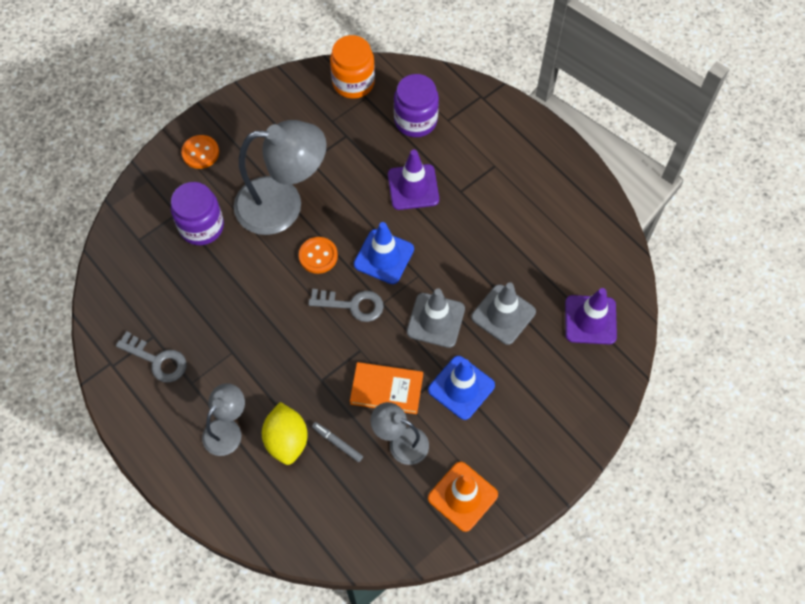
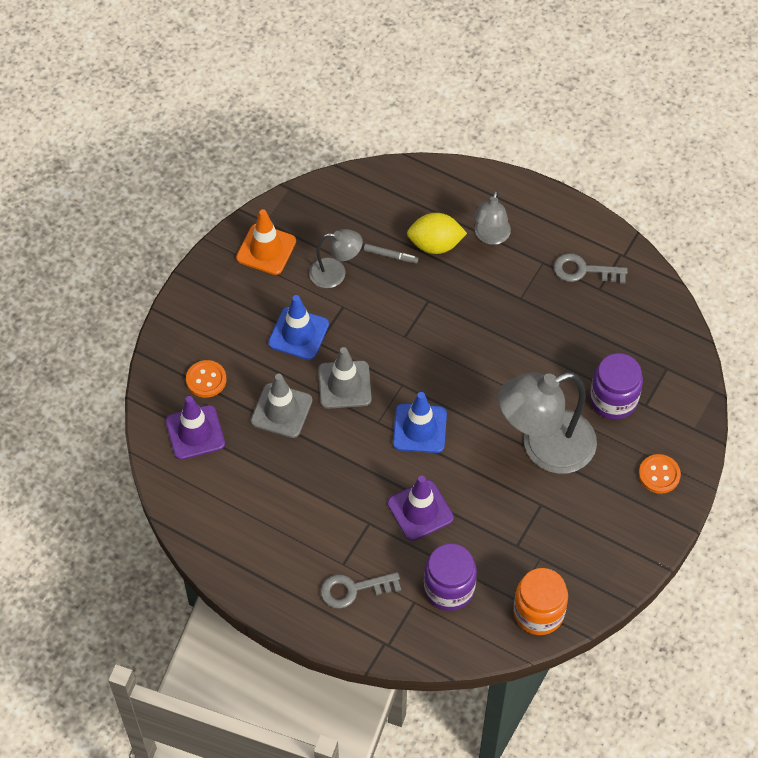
camera: 160 degrees right, 5 degrees down
(287, 440) = (435, 244): yellow lemon -> yellow lemon turned 60 degrees counterclockwise
(318, 256) = (484, 408): orange button -> orange button (206, 380)
(352, 305) = (430, 373): grey key -> grey key (353, 589)
(386, 389) = (365, 311): orange book -> none

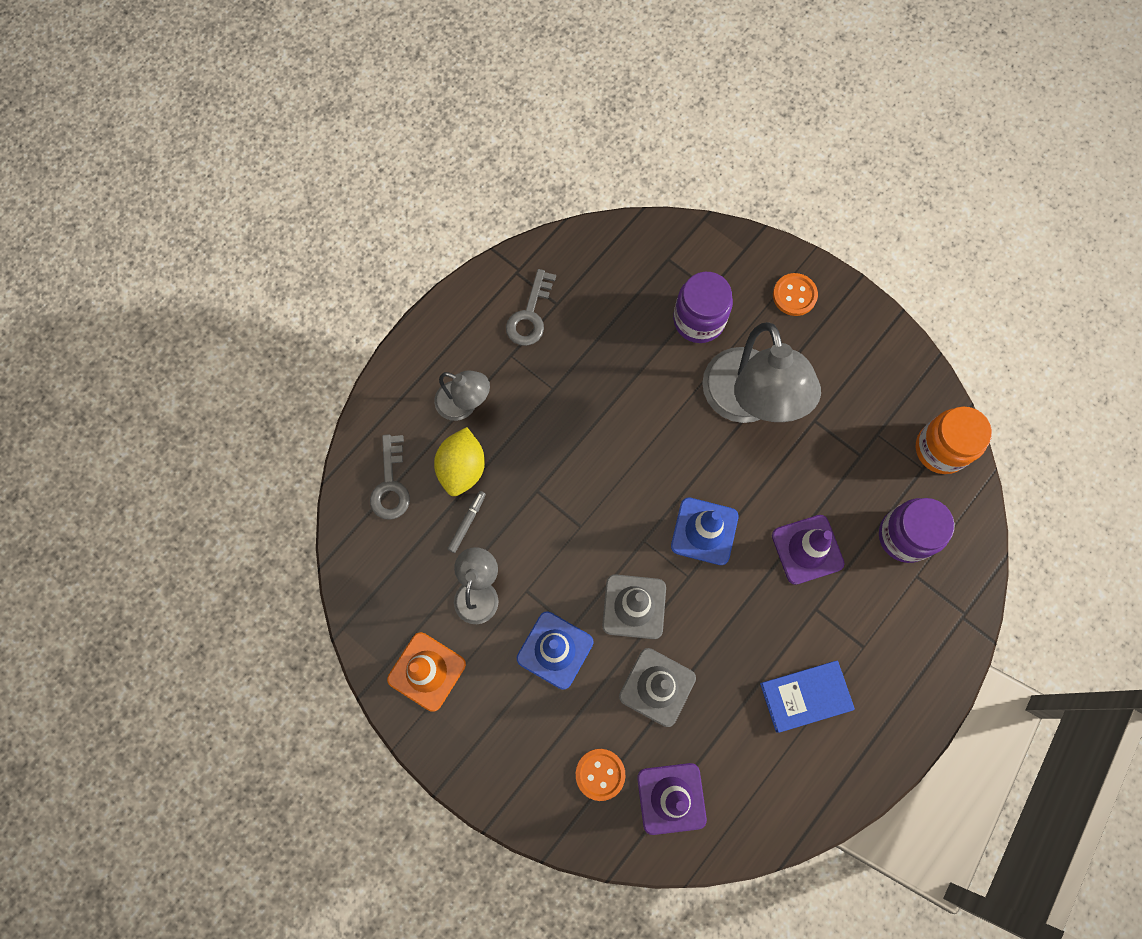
camera: 80 degrees left, 15 degrees up
(293, 522) = (805, 696): none -> blue book
(353, 589) = (896, 640): grey key -> grey key (390, 484)

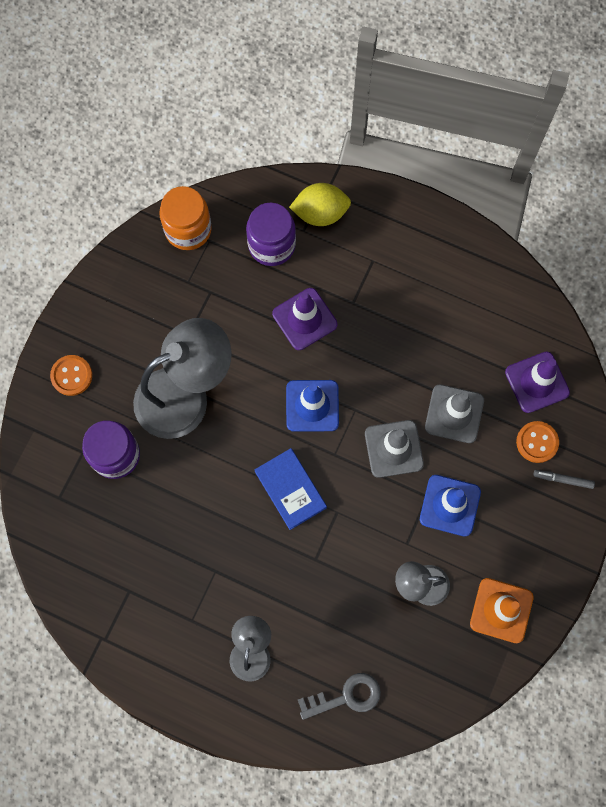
camera: 105 degrees left, 0 degrees up
(462, 468) = (313, 634): yellow lemon -> yellow lemon (320, 213)
(467, 522) = (362, 614): grey marker -> grey marker (563, 479)
(530, 314) = (146, 613): grey key -> none
(805, 696) = (425, 297): blue book -> blue book (290, 489)

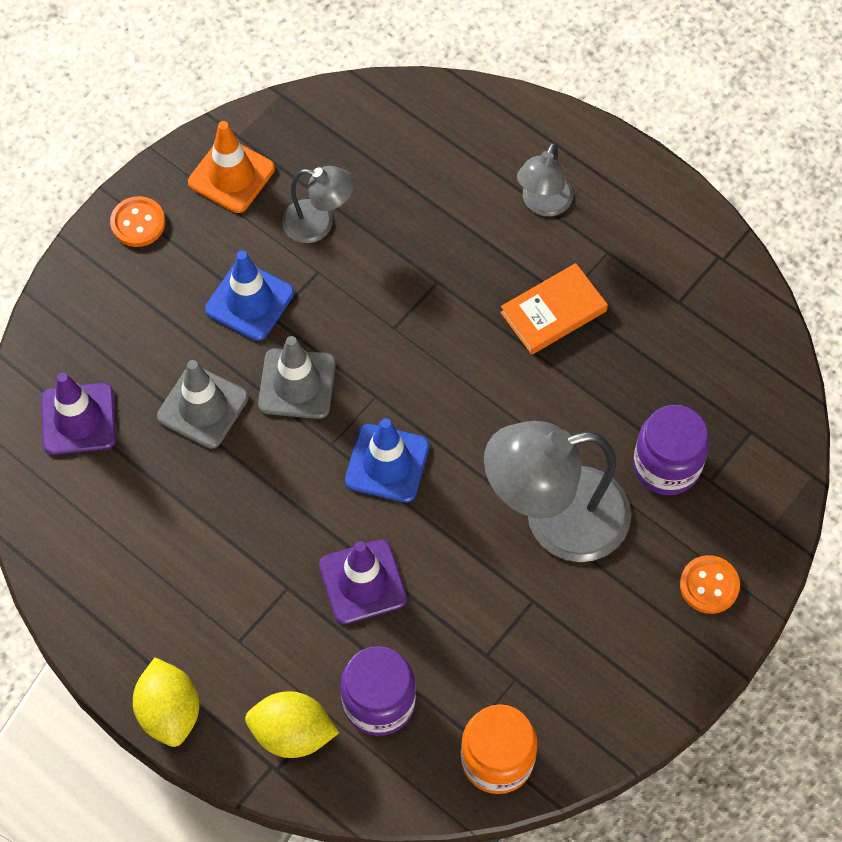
camera: 165 degrees left, 10 degrees down
(222, 557) = (553, 311): none -> orange book
(290, 489) = (446, 368): blue book -> none
(346, 697) = (444, 133): grey key -> none
(401, 207) = (169, 711): none -> yellow lemon
(537, 442) = (110, 346): orange button -> orange button (138, 223)
(563, 479) = (96, 296): grey marker -> none

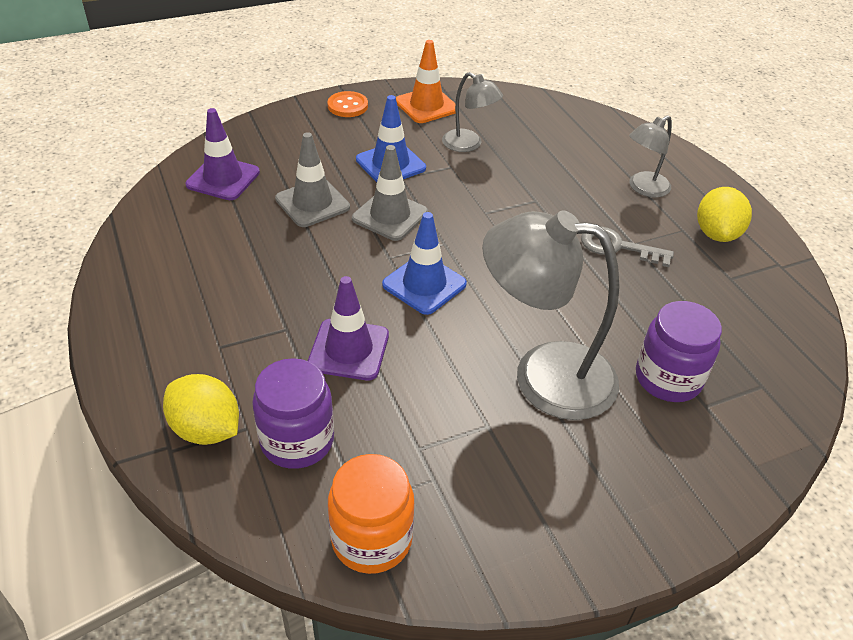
camera: 25 degrees right, 20 degrees down
(169, 711) = (124, 368): yellow lemon -> yellow lemon (716, 234)
(553, 311) = (618, 247): orange book -> grey key
(709, 585) = (668, 487): orange button -> none

